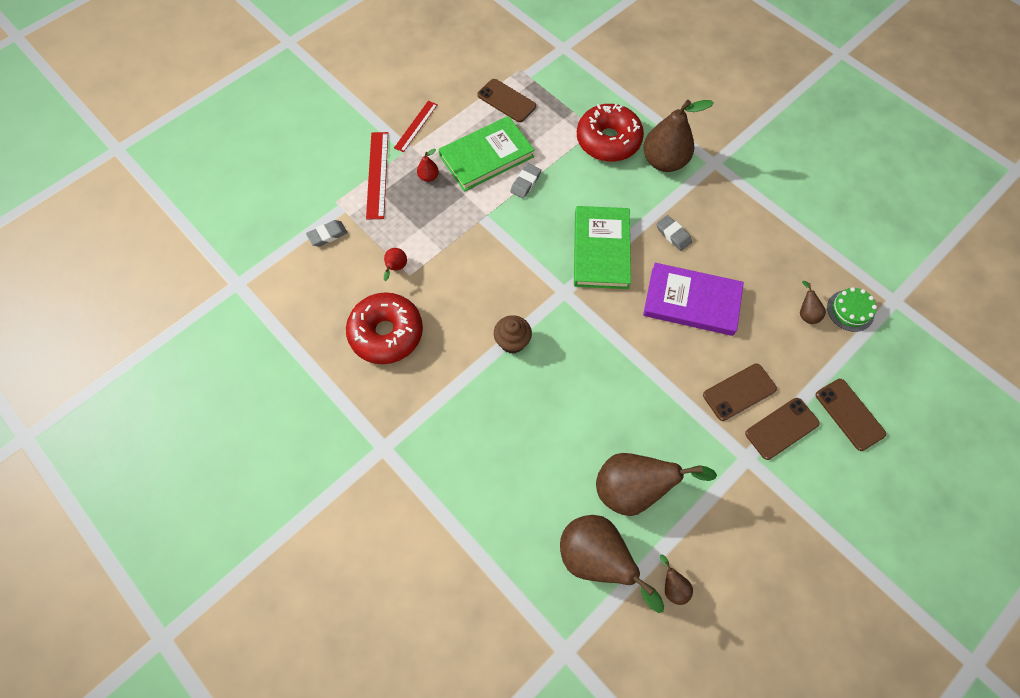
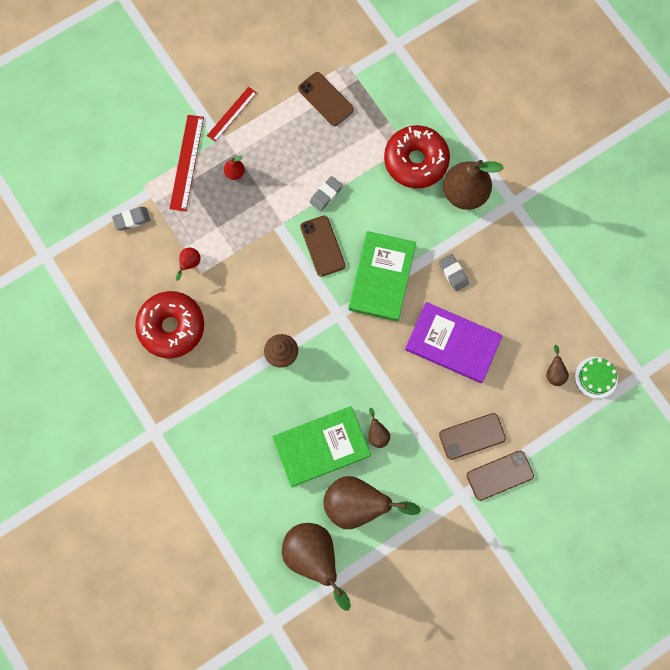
camera: 10 degrees right, 10 degrees up
(486, 156) = (294, 159): green book -> green book (321, 446)
(672, 586) = (370, 589): brown pear -> brown pear (377, 434)
(849, 414) = (563, 473): brown phone -> brown phone (322, 246)

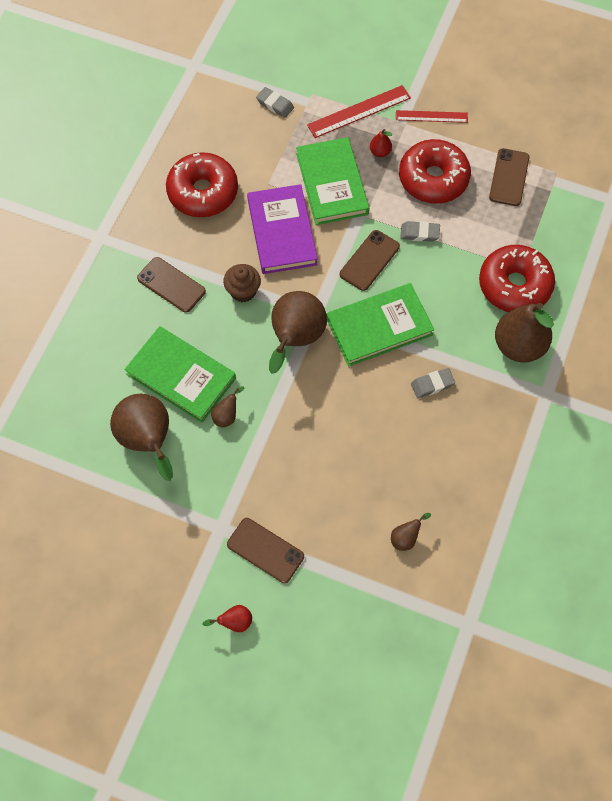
camera: 55 degrees right, 10 degrees down
(189, 264) = (269, 170): red pear -> red pear (234, 622)
(237, 227) = (332, 184): none -> green book
(287, 152) = (433, 179): none -> red donut
(314, 557) = (74, 434): brown pear -> brown pear (295, 339)
(452, 344) = (363, 427): purple book -> purple book (281, 232)
(453, 273) = (432, 384): grey eraser -> grey eraser turned 45 degrees clockwise
(472, 436) = (285, 501): brown phone -> brown phone (171, 285)
(596, 377) = (431, 581): green cake -> none

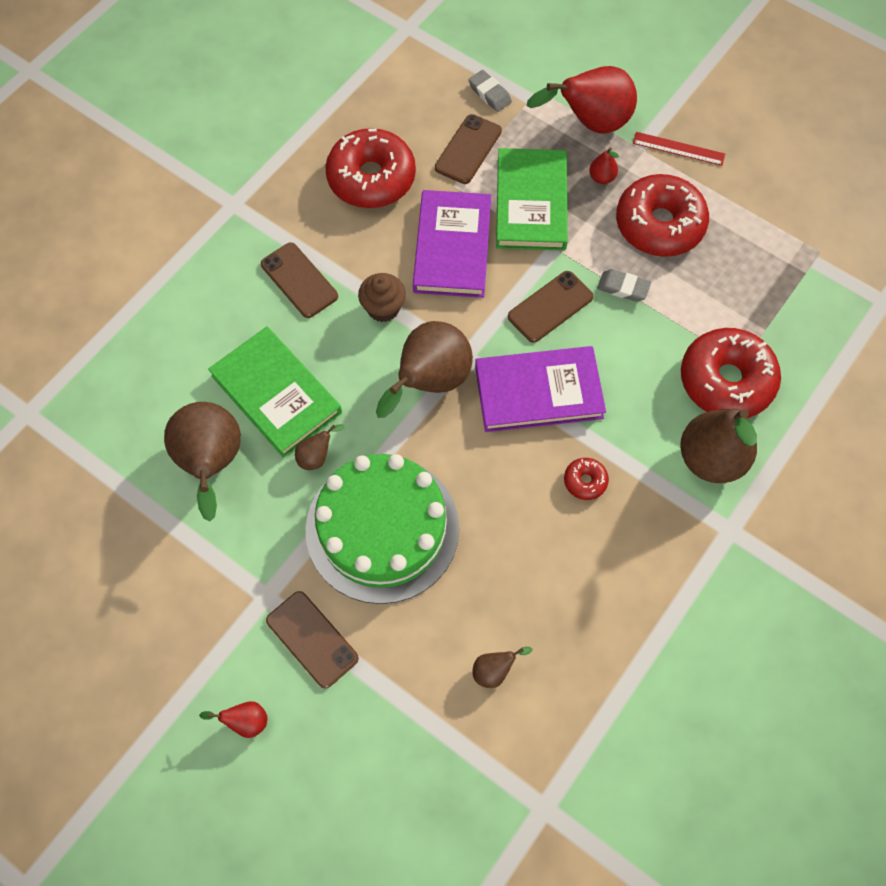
camera: 15 degrees right, 0 degrees up
(293, 456) = (382, 528): none -> green cake
(359, 111) = (590, 124): red ruler -> red pear
(379, 326) = (538, 392): green book -> purple book
(432, 384) = (585, 481): grey eraser -> red donut
(509, 177) = (756, 244): brown phone -> brown phone (468, 149)

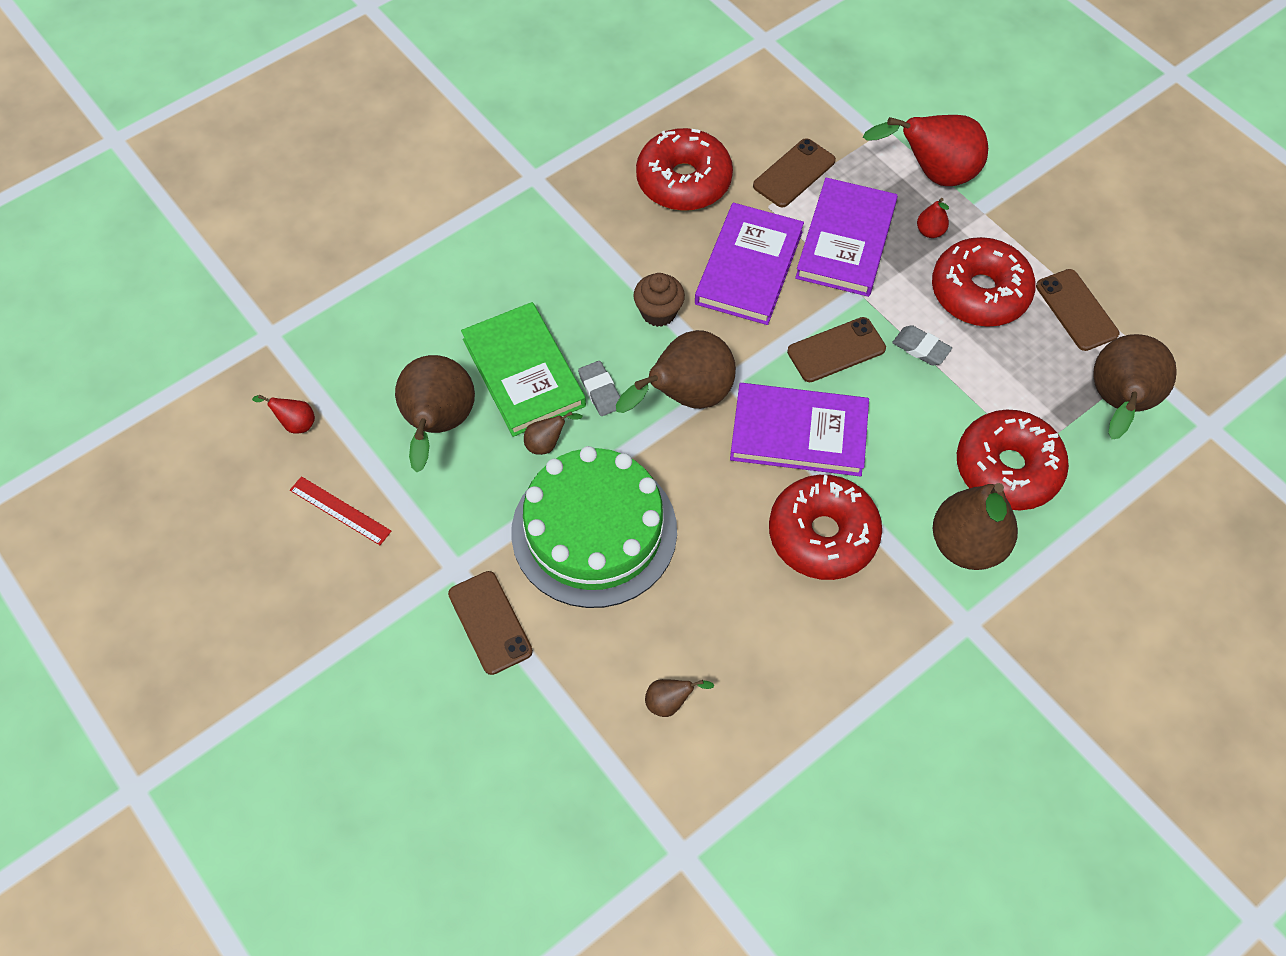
camera: 15 degrees right, 5 degrees down
(245, 722) = (399, 686): red pear -> red pear (295, 423)
(299, 280) = (579, 266): brown phone -> brown phone (1076, 310)
(489, 94) = (833, 122): grey eraser -> grey eraser (600, 391)
(531, 203) = (846, 241): green book -> purple book
(585, 481) = (822, 535): red donut -> red donut, size x2.29
(678, 149) = (1023, 219): red ruler -> red ruler (340, 510)
(803, 299) = (1118, 404): none -> brown pear

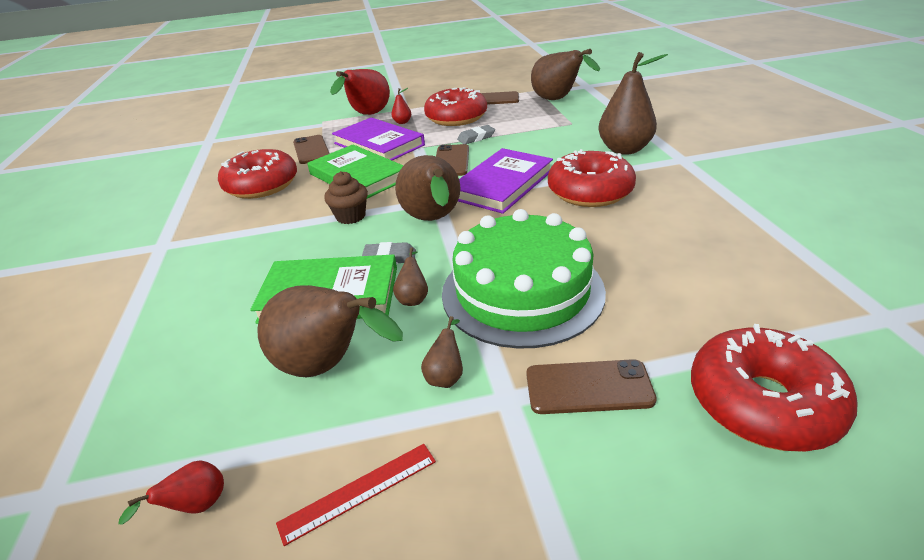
camera: 60 degrees left, 25 degrees down
(670, 702) = (718, 288): brown pear -> brown pear (446, 375)
(748, 267) = (358, 176): purple book -> green book
(1007, 468) = (578, 130): red donut -> red donut (762, 402)

